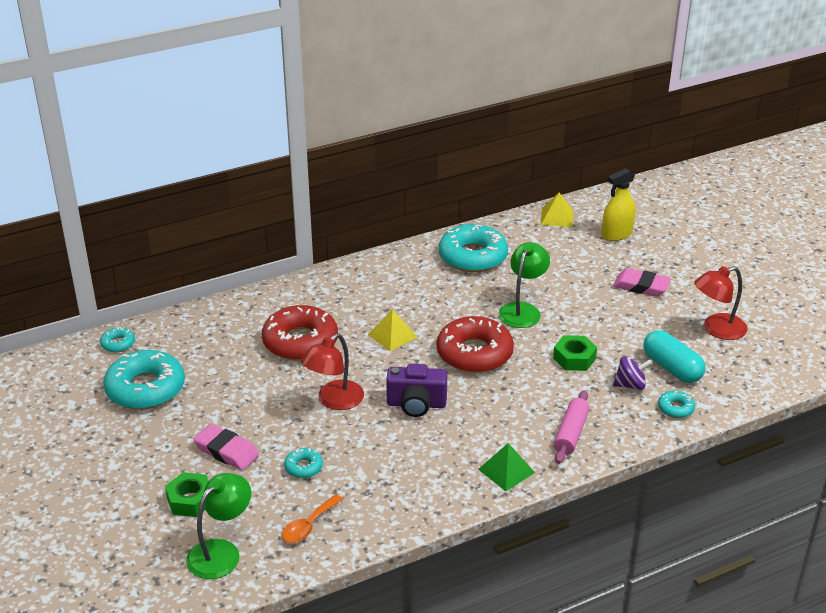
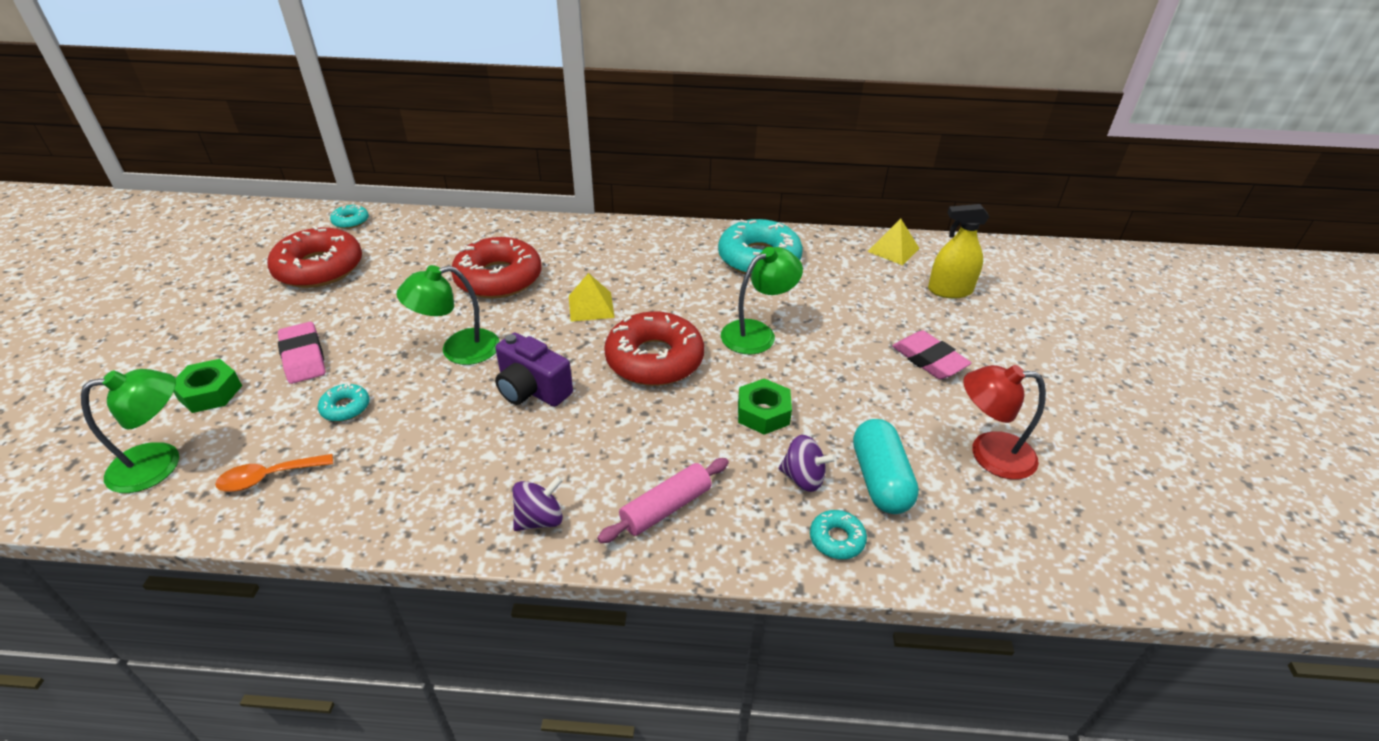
camera: 30 degrees right, 5 degrees up
(145, 388) = (319, 268): turquoise donut -> red donut
(334, 401) = (458, 350): red lamp -> green lamp
(506, 470) = (540, 519): green pyramid -> purple spinning top

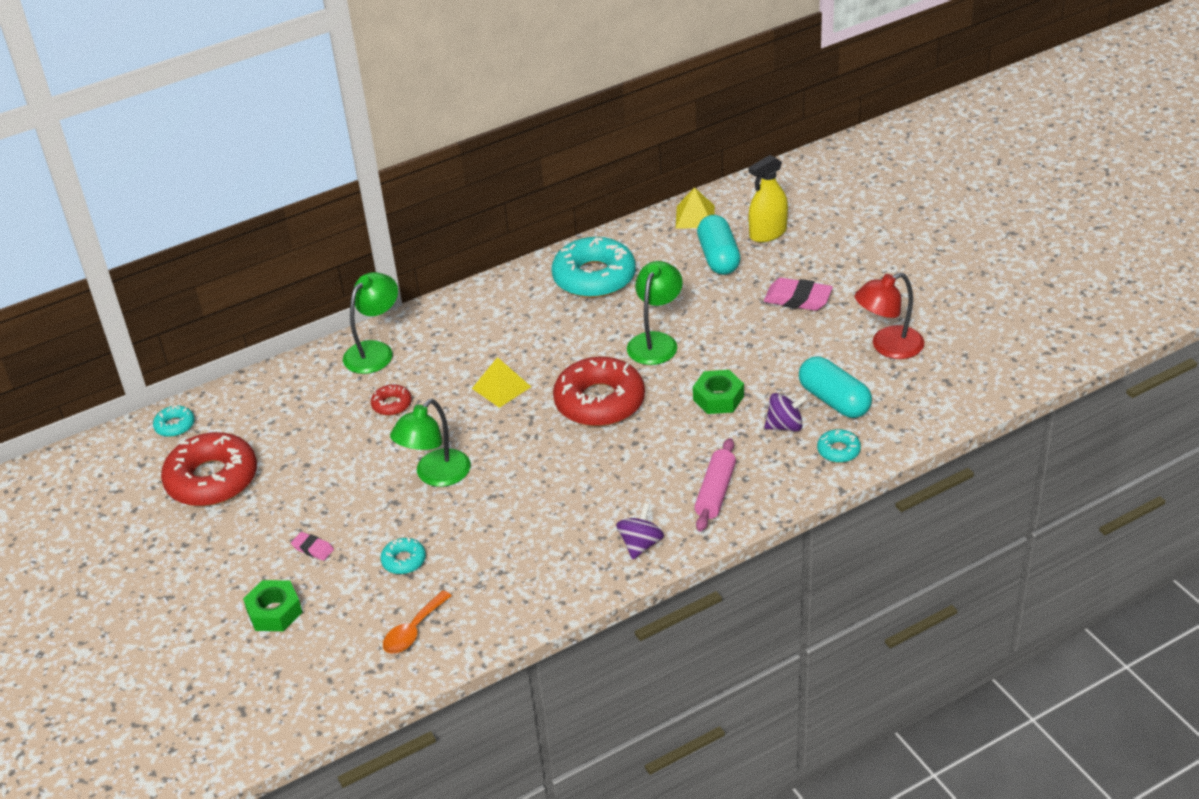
camera: 30 degrees left, 0 degrees up
(160, 463) = (314, 670): green lamp -> green lamp (375, 351)
(303, 357) = (313, 548): pink eraser -> pink eraser, size x0.54
(498, 278) = (392, 404): red donut -> red donut, size x0.45
(532, 390) = (533, 472): purple camera -> none
(883, 290) = (718, 257): none -> turquoise capsule

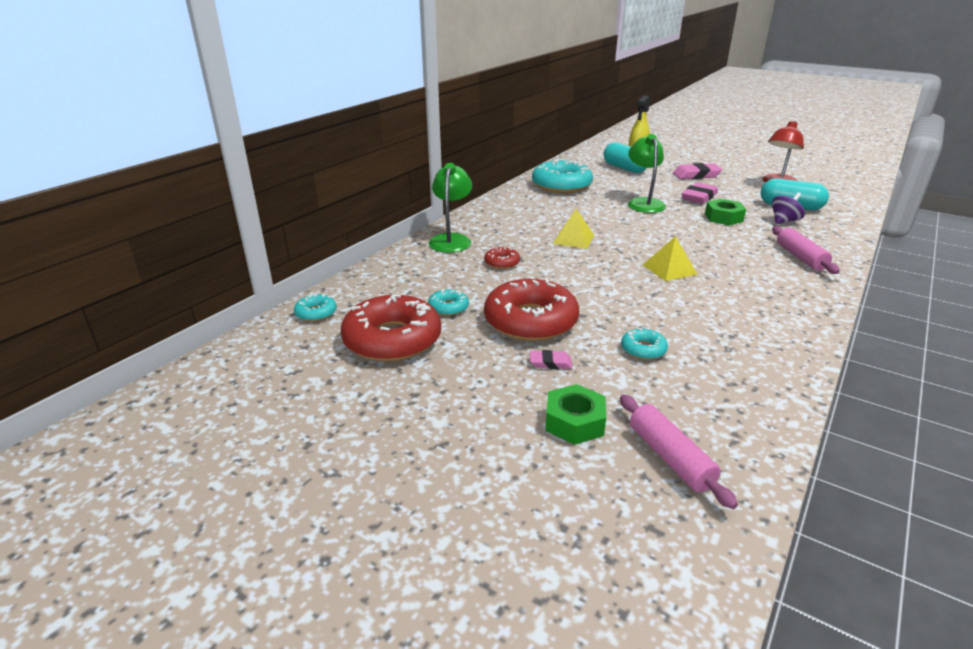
camera: 30 degrees left, 10 degrees down
(309, 666) = (670, 457): none -> pink rolling pin
(413, 630) = (724, 396): orange spoon -> none
(436, 475) = (593, 292): green lamp -> none
(599, 402) = (652, 233): red donut -> red donut (530, 321)
(640, 544) = (803, 294): purple spinning top -> none
(695, 216) = (585, 157): yellow pyramid -> yellow pyramid (669, 269)
(739, 349) = (699, 197): none -> pink eraser
(838, 450) = (833, 225): turquoise donut -> turquoise donut (448, 308)

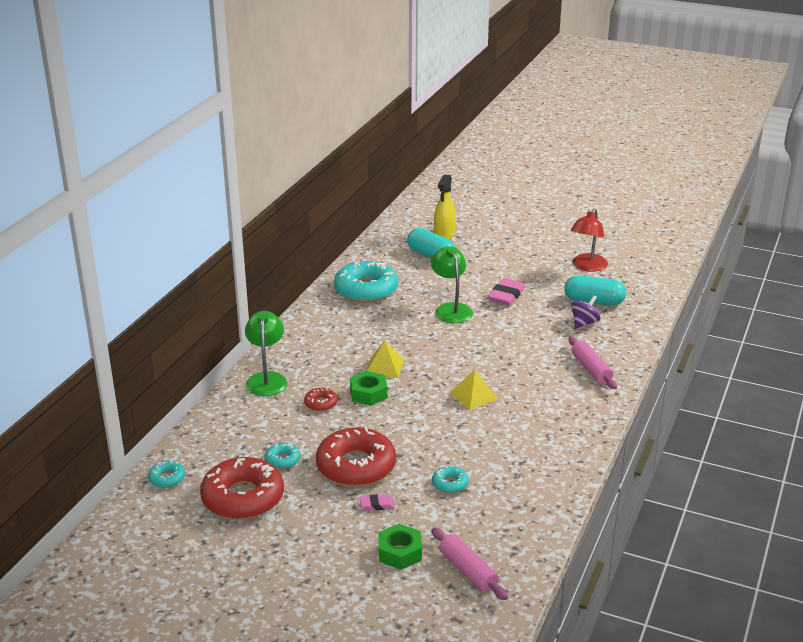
camera: 10 degrees left, 0 degrees up
(696, 175) = (506, 261): pink eraser -> none
(723, 218) = (528, 323): green nut -> green nut (368, 393)

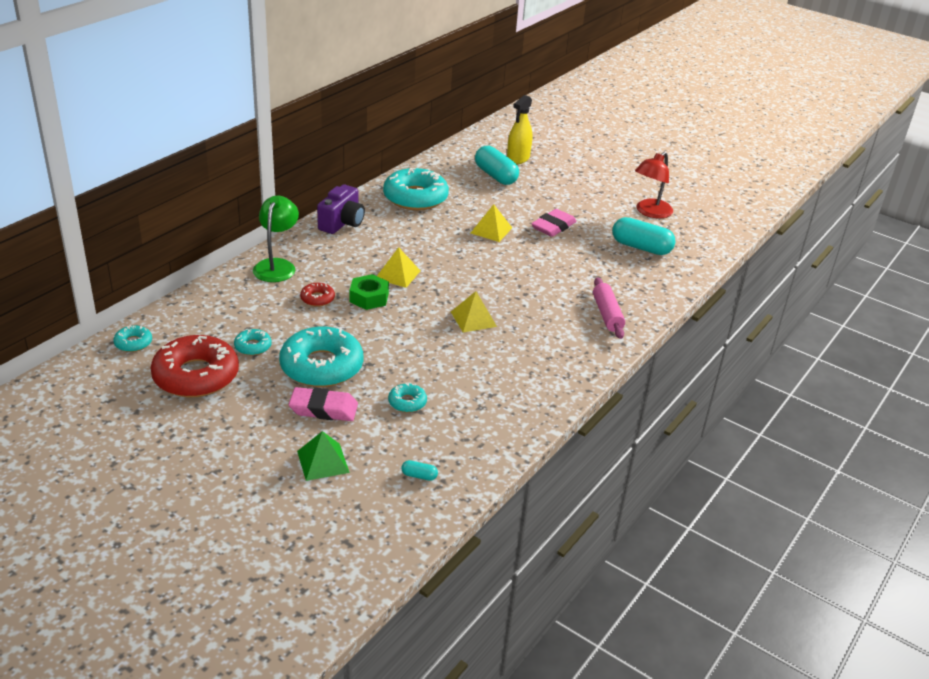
camera: 10 degrees right, 5 degrees up
(308, 327) = (342, 223): none -> purple camera
(356, 466) = (321, 366): red donut -> turquoise donut
(377, 505) = (323, 409): pink eraser -> pink eraser, size x1.84
(400, 552) = (323, 461): green nut -> green pyramid
(451, 309) = (491, 230): green lamp -> yellow pyramid
(468, 571) = (383, 495): pink rolling pin -> none
(492, 547) = (419, 476): none -> turquoise capsule
(584, 323) = (621, 267): purple spinning top -> none

